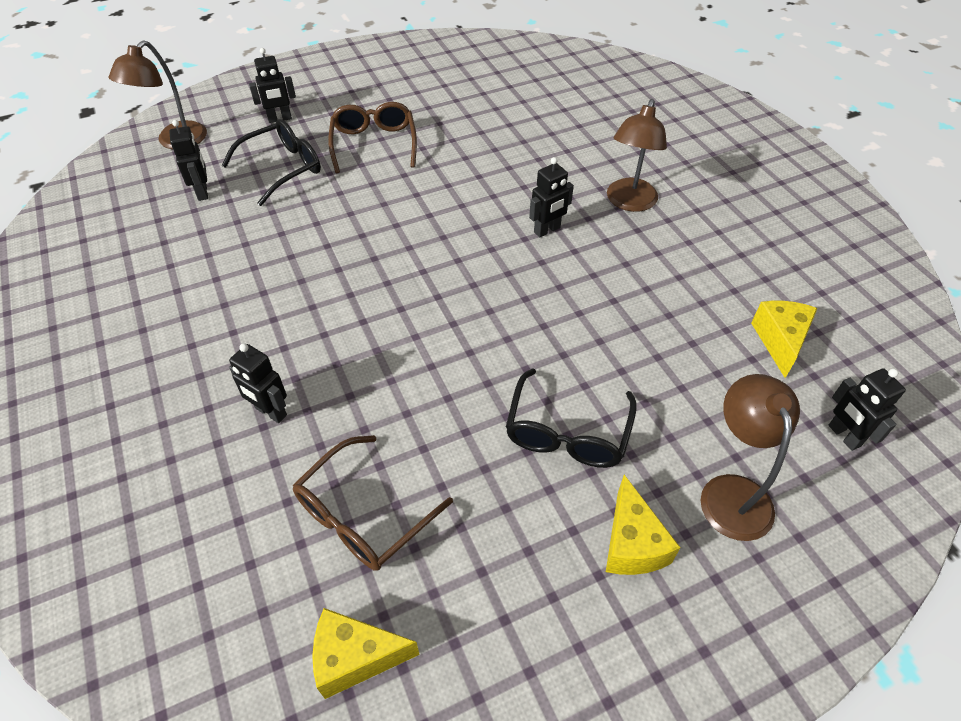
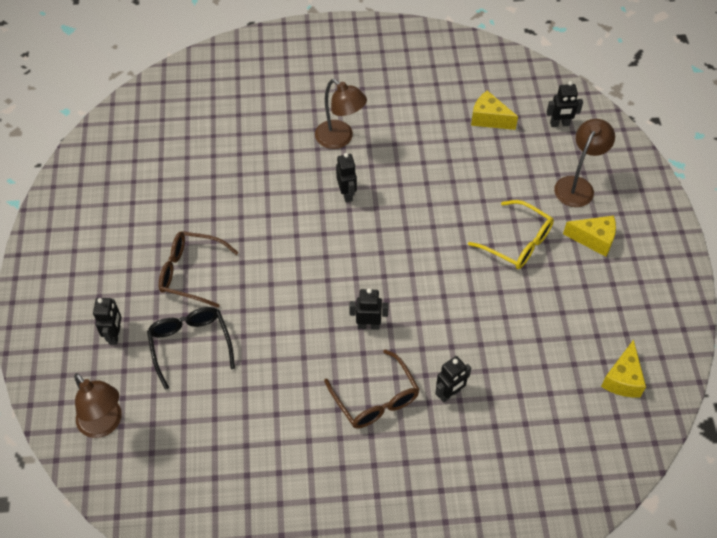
camera: 70 degrees left, 5 degrees up
(203, 192) = (193, 409): black robot -> black robot (368, 325)
(363, 515) = (541, 358): brown glasses -> brown glasses (376, 399)
(567, 432) = (517, 242): black glasses -> yellow glasses
(732, 492) = (577, 185): brown lamp -> brown lamp turned 105 degrees clockwise

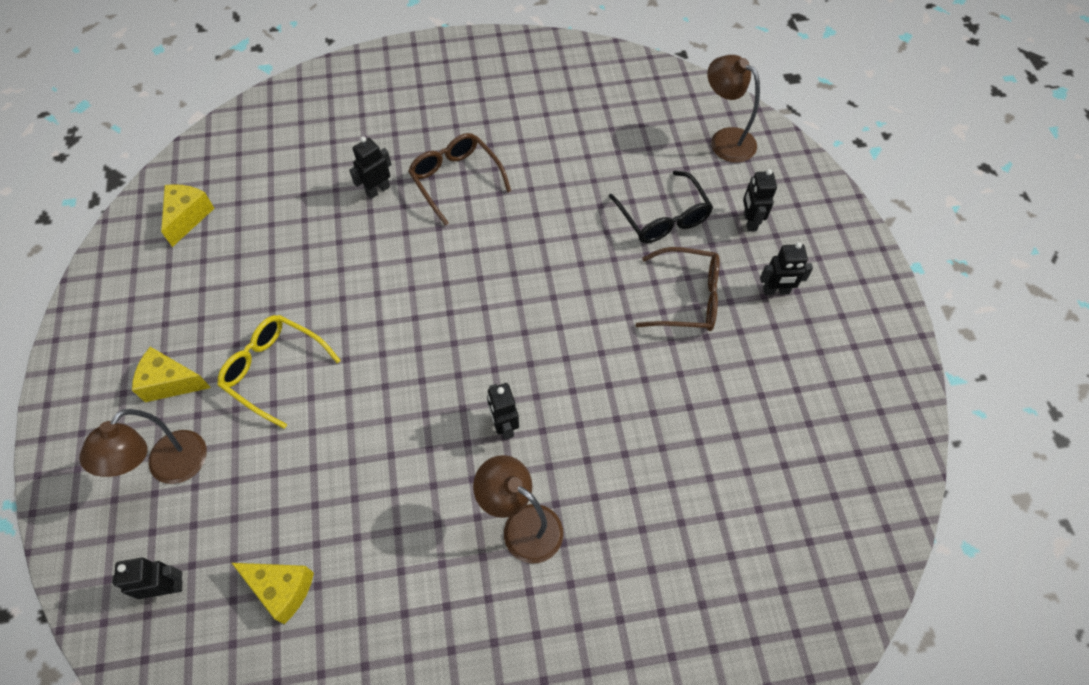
camera: 175 degrees right, 5 degrees up
(368, 325) = (466, 252): black robot -> black robot (776, 291)

